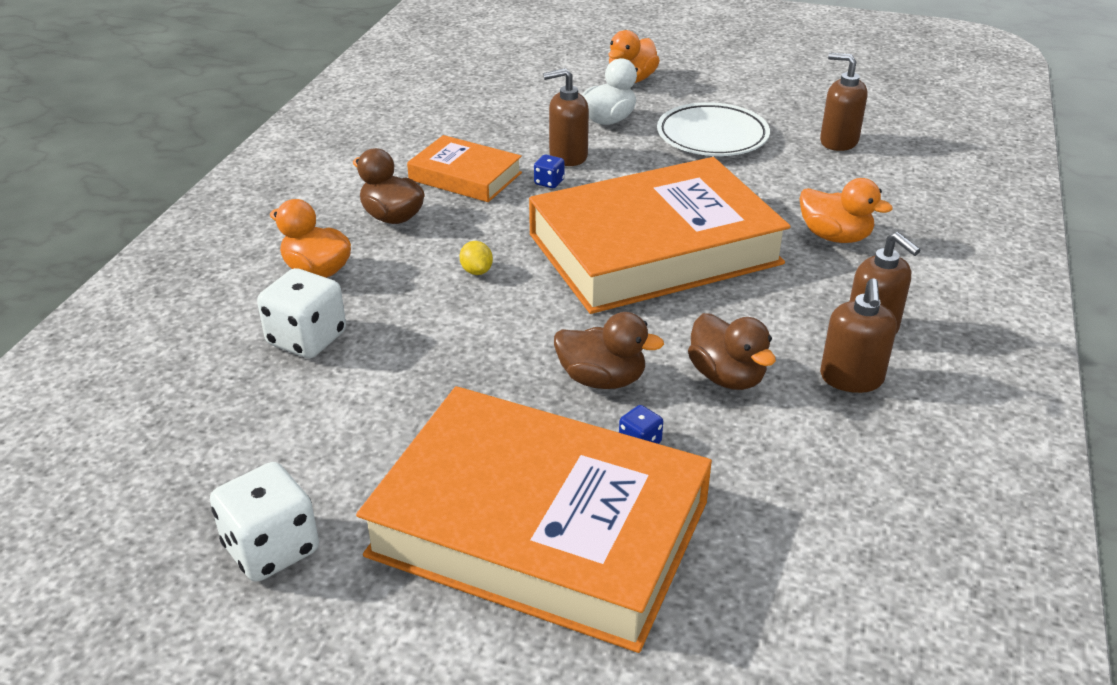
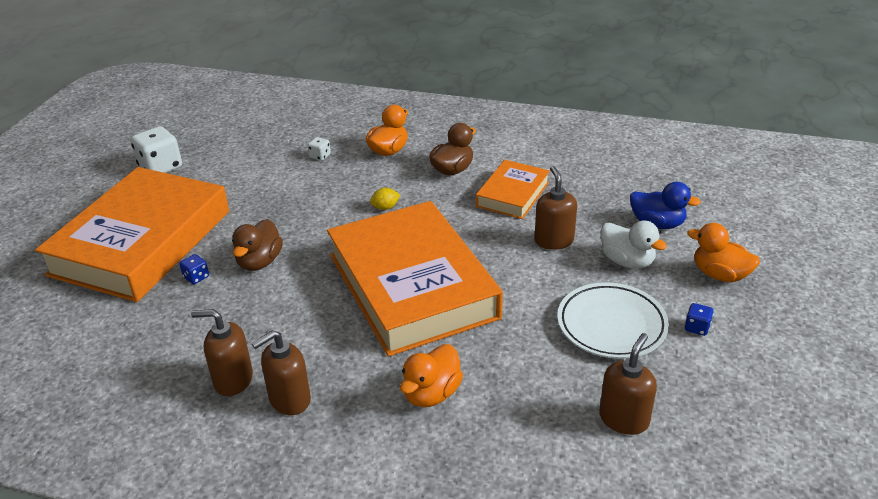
camera: 90 degrees right, 0 degrees up
(307, 339) = (320, 156): white dice -> white dice, size x0.48
(542, 99) = (657, 224): none -> blue duck
(549, 182) = (509, 232): blue dice -> blue dice (697, 328)
(727, 377) = (249, 316): brown duck -> none

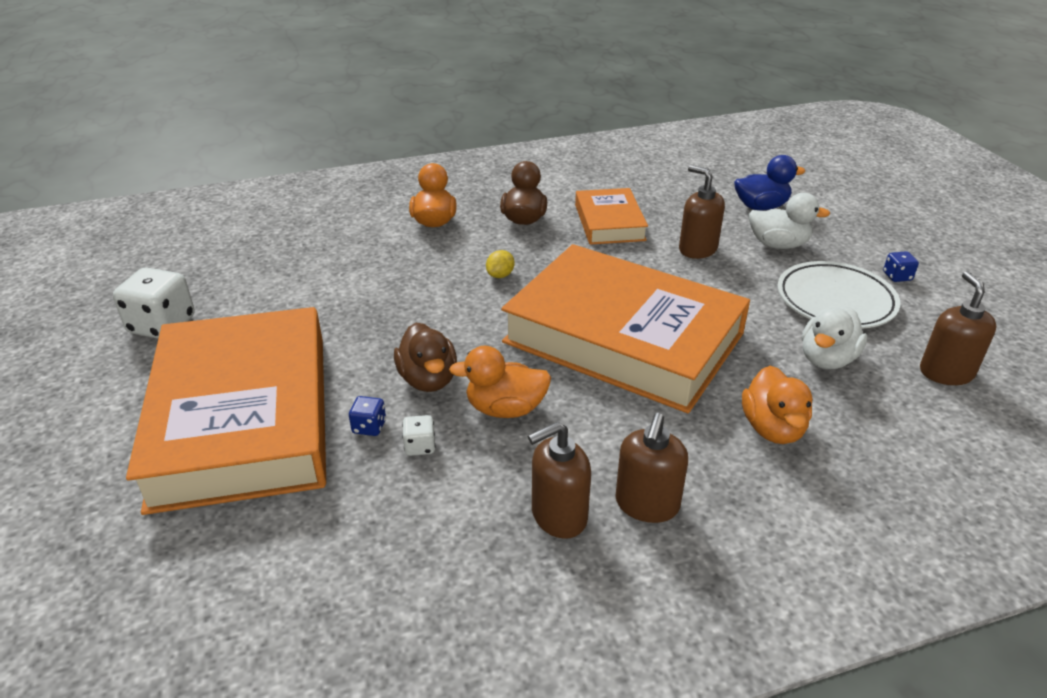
camera: 35 degrees left, 0 degrees up
(320, 156) = (362, 249): white dice -> white dice (420, 446)
(540, 365) = (827, 359): none -> white duck
(720, 275) = (858, 229): orange duck -> orange duck (505, 409)

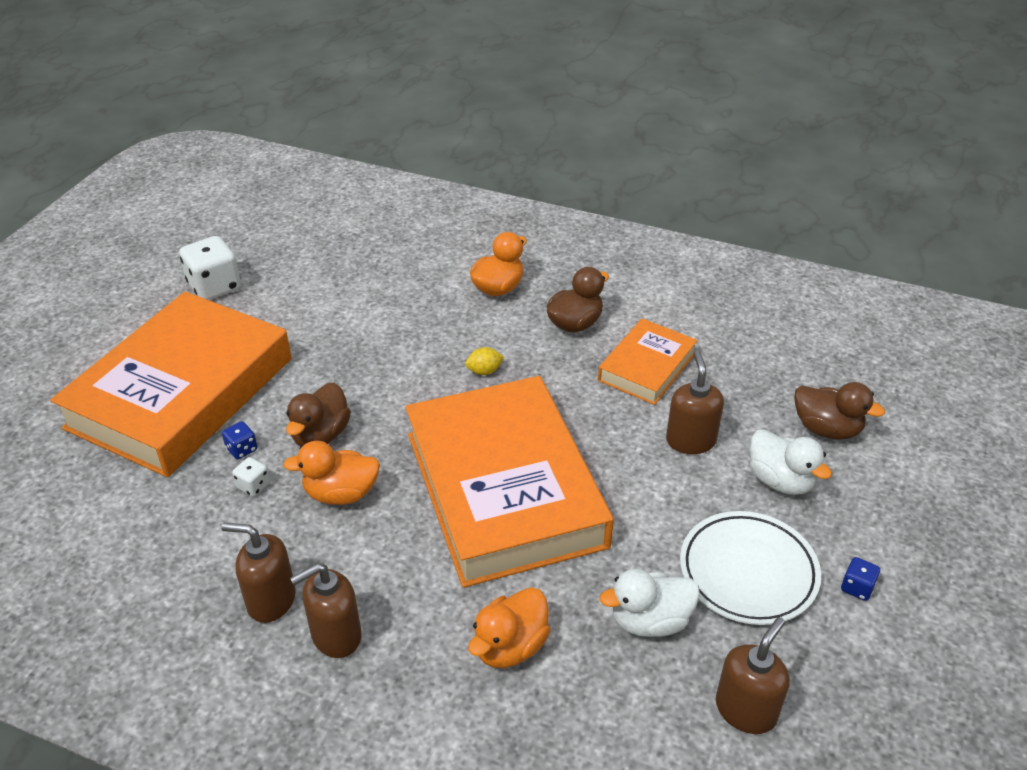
camera: 40 degrees right, 5 degrees up
(505, 409) = (341, 493): orange duck -> orange duck turned 45 degrees counterclockwise
(761, 207) = (826, 429): blue duck -> brown duck

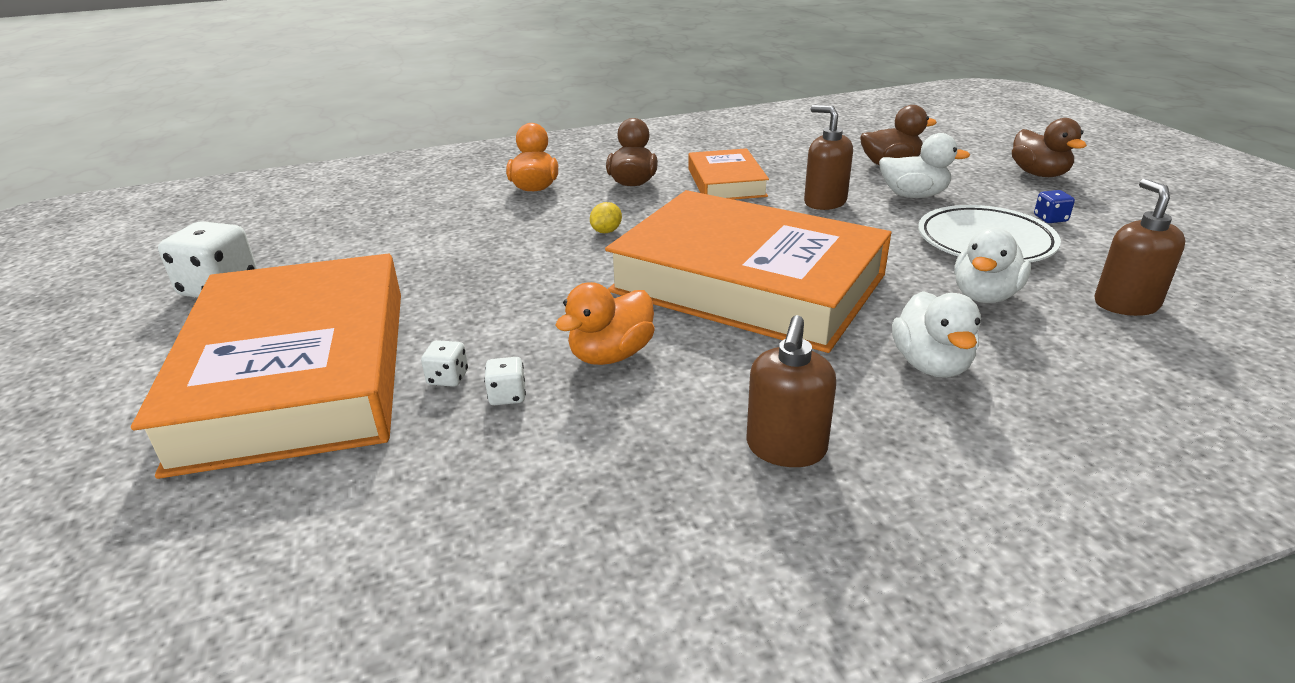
camera: 40 degrees left, 10 degrees down
(242, 449) = (448, 378): blue dice -> white dice
(271, 600) = (676, 464): brown soap dispenser -> none
(321, 435) = (521, 329): brown duck -> brown duck (1039, 174)
(510, 646) = (931, 365): orange duck -> white duck

